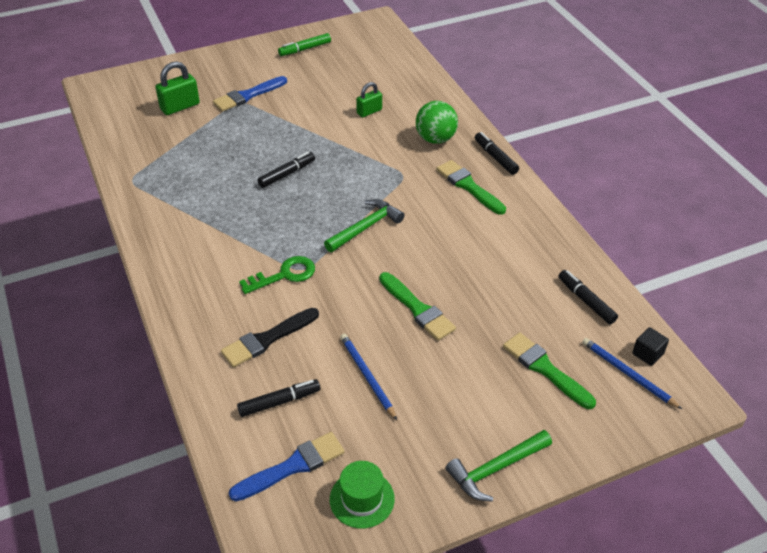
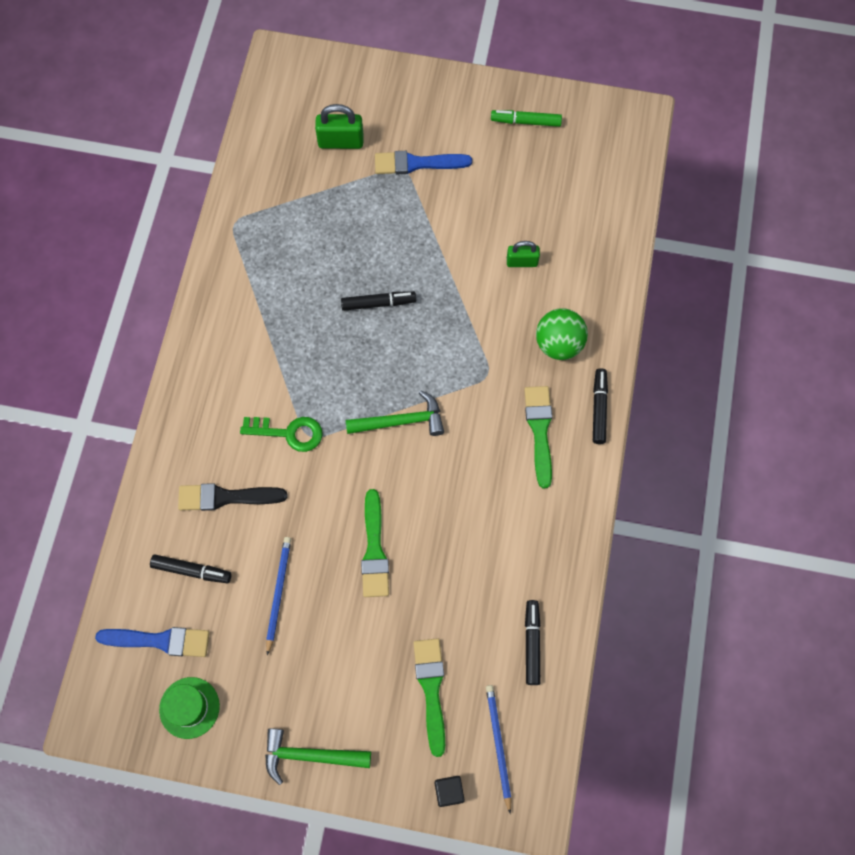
camera: 35 degrees right, 25 degrees up
(647, 354) = (535, 738): black cube -> black cube (449, 791)

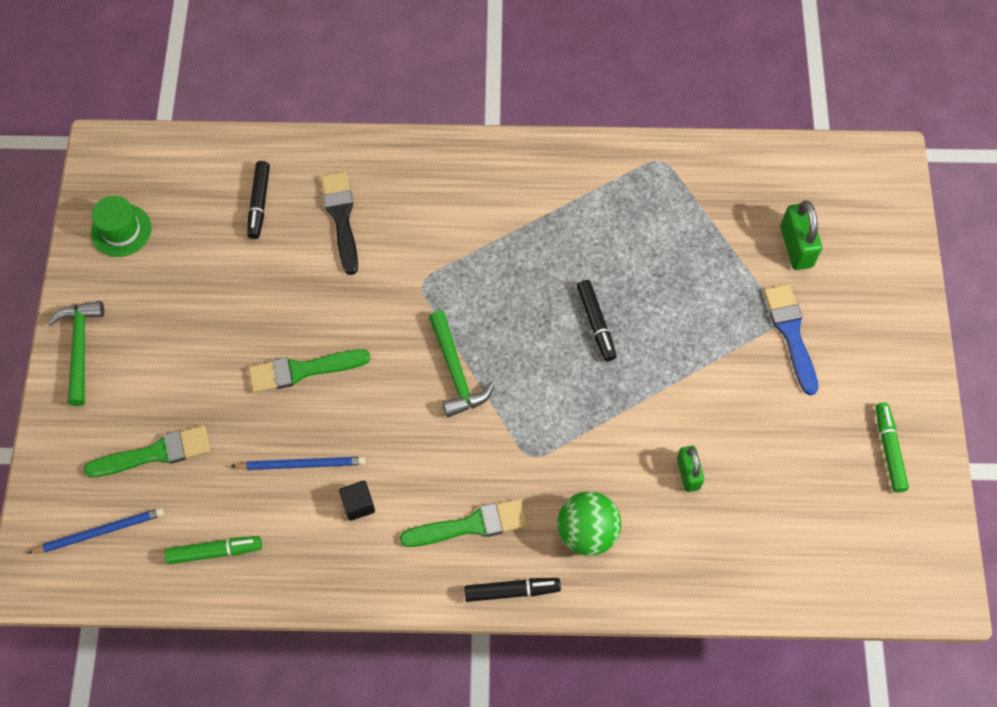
camera: 80 degrees right, 5 degrees down
(160, 640) = (185, 191): blue brush -> none
(278, 593) = (245, 286): blue pencil -> blue pencil (301, 464)
(289, 433) = (422, 262): green key -> none
(449, 791) = (49, 488): black cube -> black cube (358, 505)
(532, 643) = (214, 552): black marker -> green marker

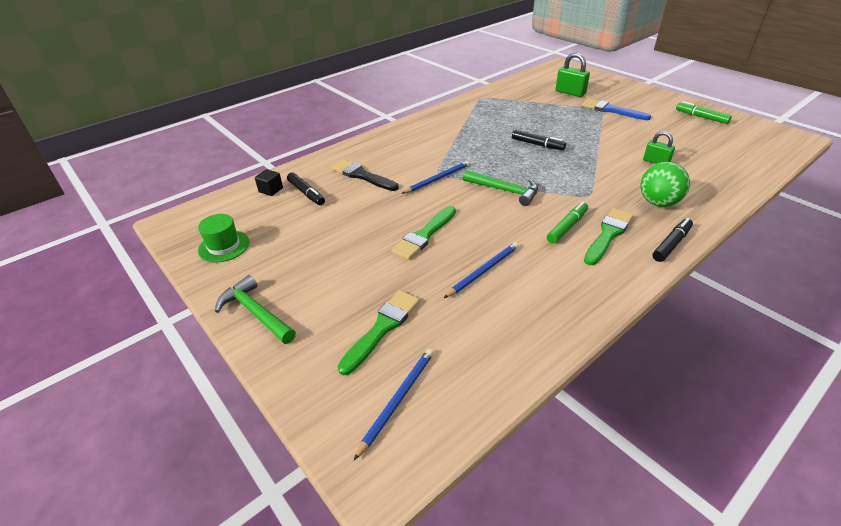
camera: 40 degrees left, 25 degrees down
(214, 552) = (495, 348): green marker -> green marker (567, 227)
(358, 505) = (541, 265): black cube -> black cube (271, 190)
(411, 291) = (437, 179): none -> blue pencil

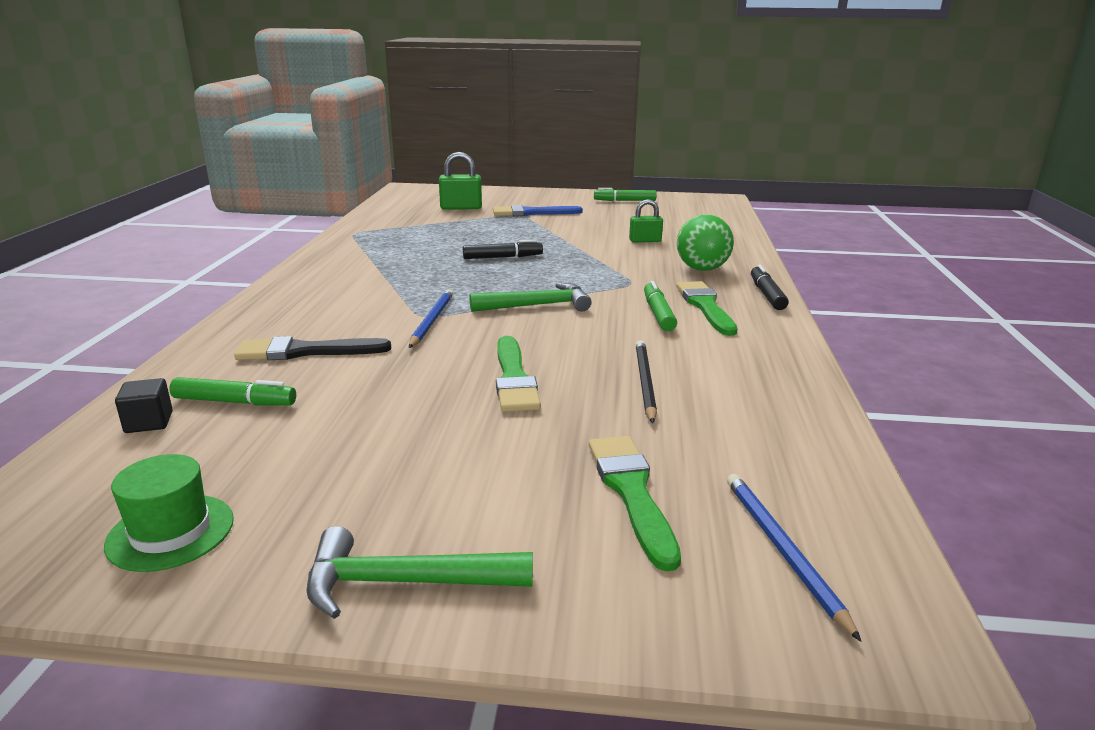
camera: 45 degrees left, 15 degrees down
(306, 193) = (234, 402): black marker -> green marker
(483, 271) = (645, 382): blue pencil -> black pencil

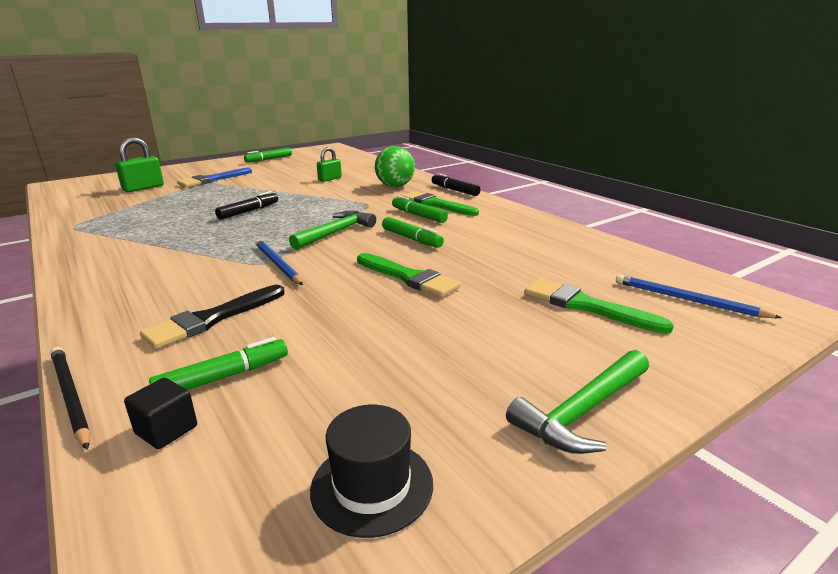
camera: 40 degrees left, 0 degrees up
(171, 532) = (372, 486): green hat -> black hat
(597, 338) = (411, 239): none -> green marker
(645, 382) = (483, 252): black pencil -> black pencil (70, 396)

